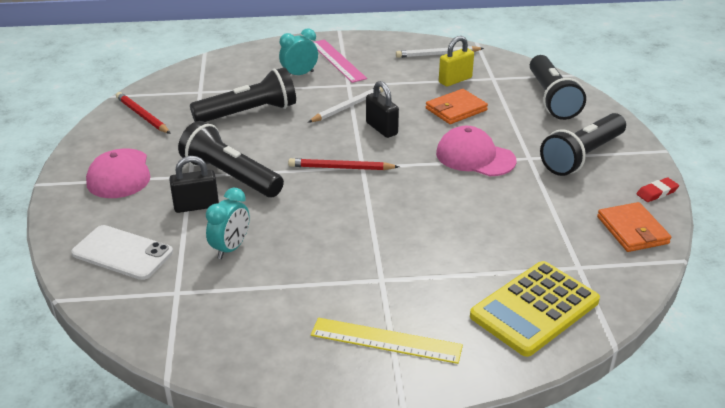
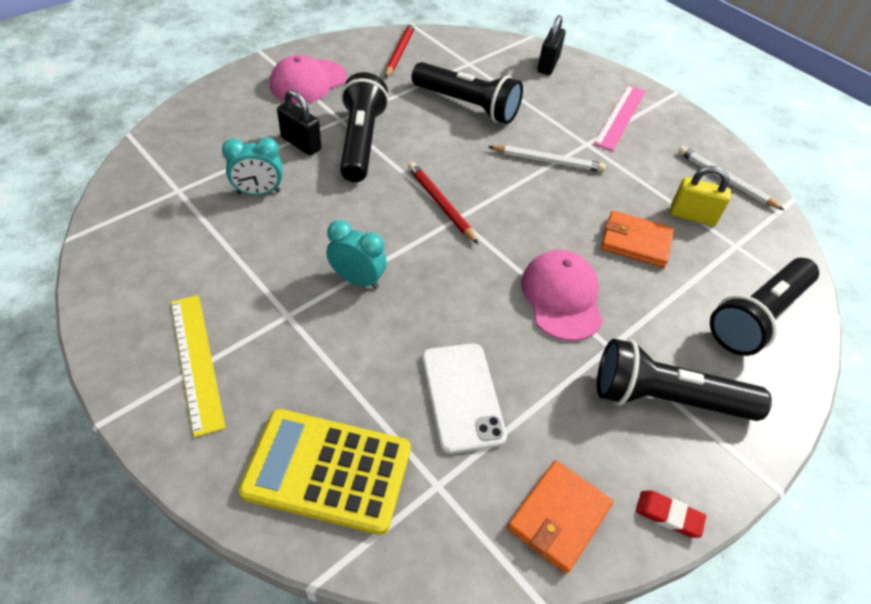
camera: 50 degrees right, 15 degrees up
(122, 253) = (207, 136): white phone -> white phone (462, 396)
(299, 74) = (565, 105): turquoise clock -> turquoise clock (357, 280)
(381, 128) = (536, 201): black padlock -> black padlock (548, 65)

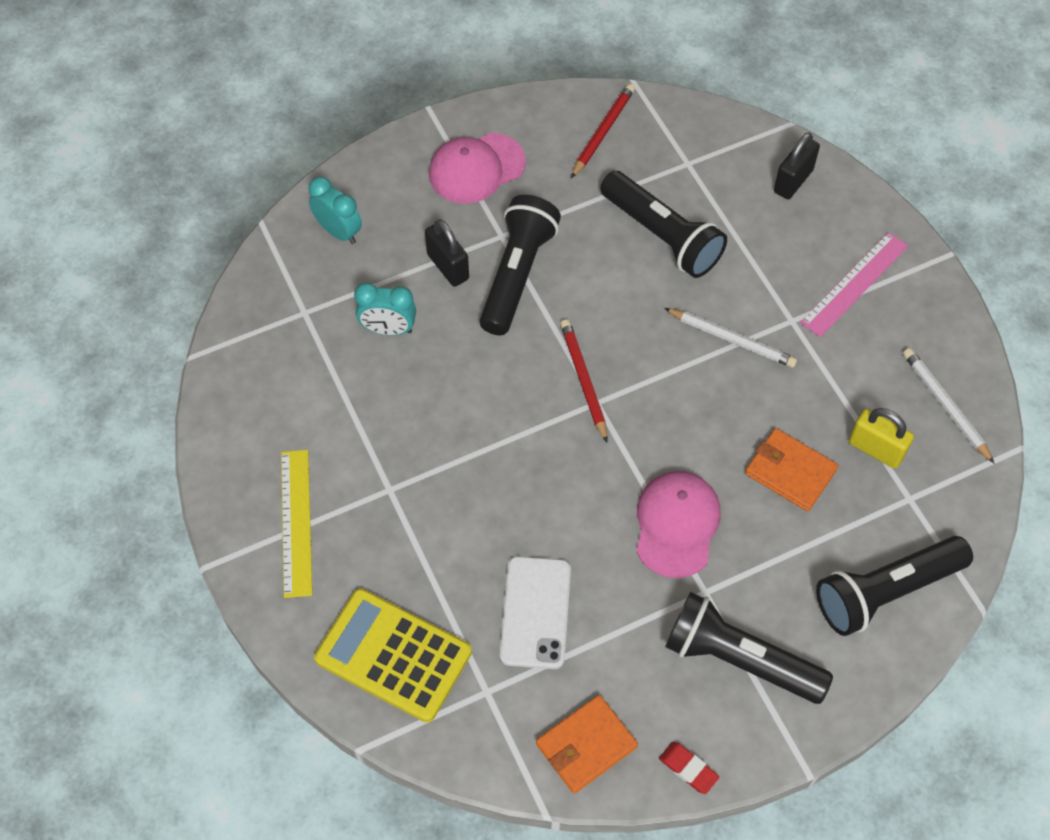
camera: 20 degrees right, 10 degrees up
(357, 280) = (467, 461): turquoise clock -> turquoise clock (339, 232)

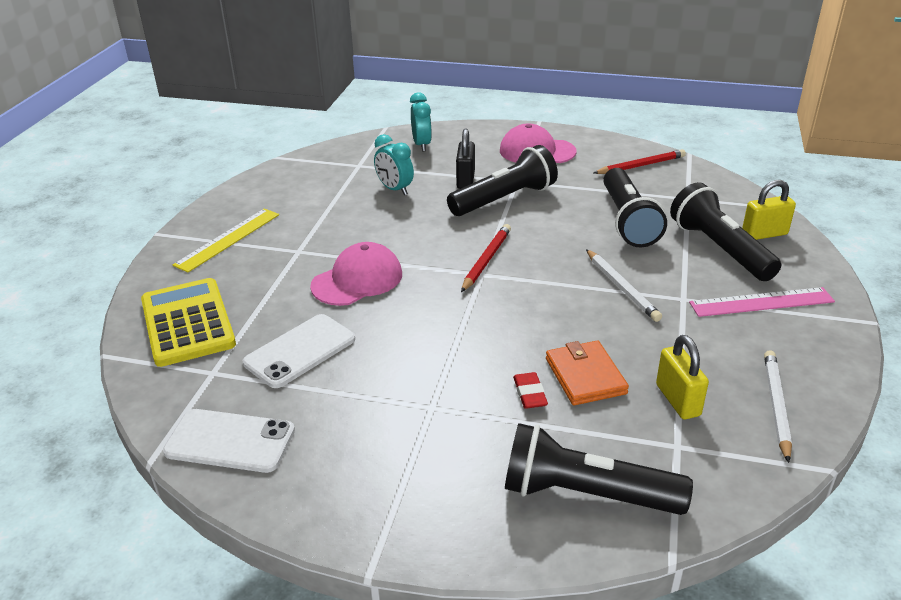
camera: 40 degrees right, 25 degrees down
(586, 745) = (230, 441): orange wallet -> white phone
(676, 524) = (458, 359): pink cap -> pink cap (357, 280)
(688, 769) = (279, 504): red eraser -> red eraser (530, 393)
(739, 659) = (406, 461): black flashlight -> black flashlight (719, 249)
(793, 181) = (764, 234): black padlock -> yellow padlock

